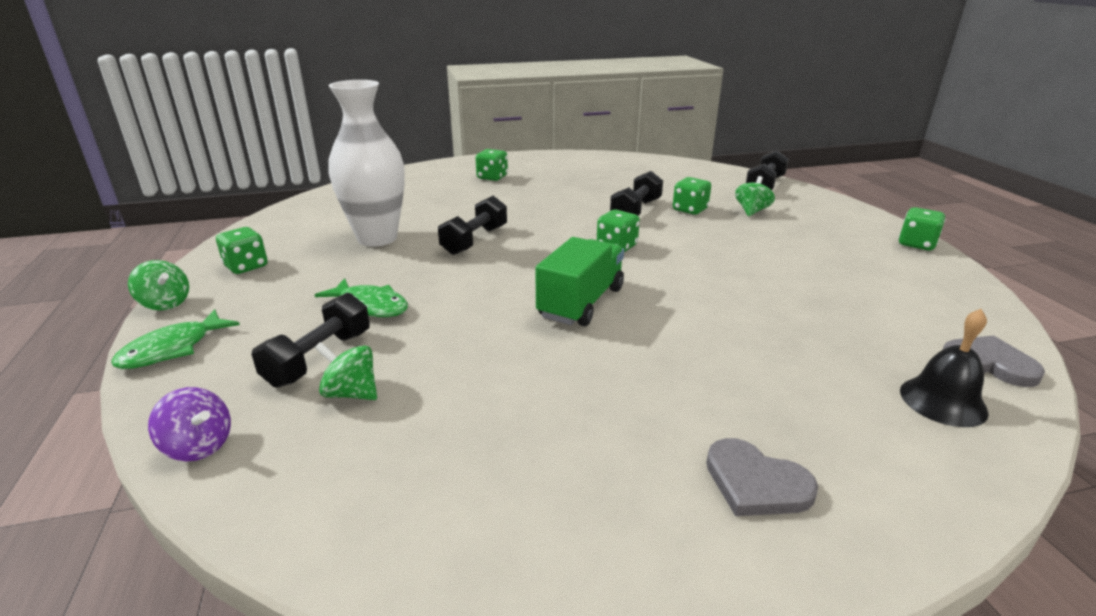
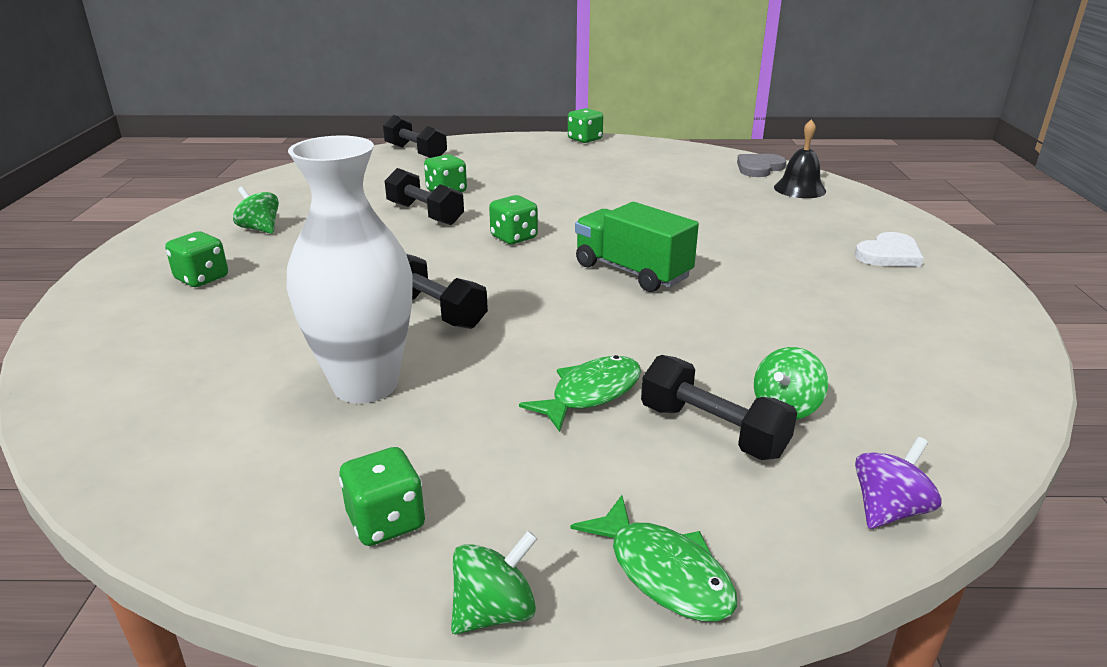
camera: 75 degrees left, 0 degrees up
(751, 211) = (474, 170): green spinning top -> green spinning top (260, 229)
(755, 483) = (889, 254): grey heart -> white heart

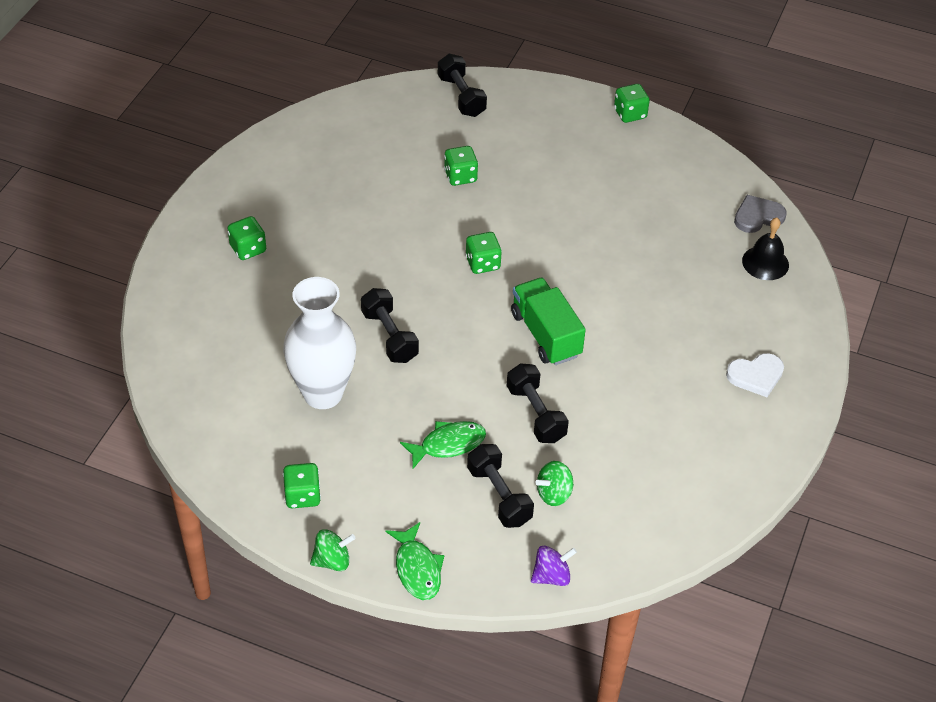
camera: 20 degrees right, 20 degrees up
(260, 229) = (299, 193): green spinning top -> none
(425, 214) = (429, 208): black dumbbell -> black dumbbell (536, 414)

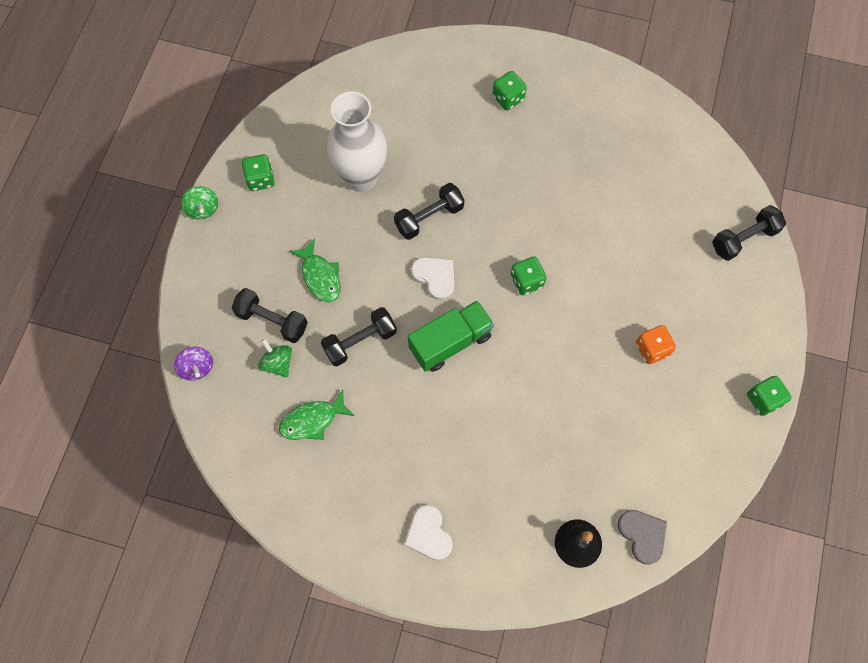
camera: 85 degrees right, 20 degrees up
(417, 569) = (199, 268): green fish -> green fish (312, 420)
(460, 176) = (633, 250): green dice -> none
(465, 339) = (435, 277): none -> white heart
(499, 496) = (272, 320): black dumbbell -> black dumbbell turned 60 degrees clockwise
(571, 180) = (652, 349): none -> orange dice

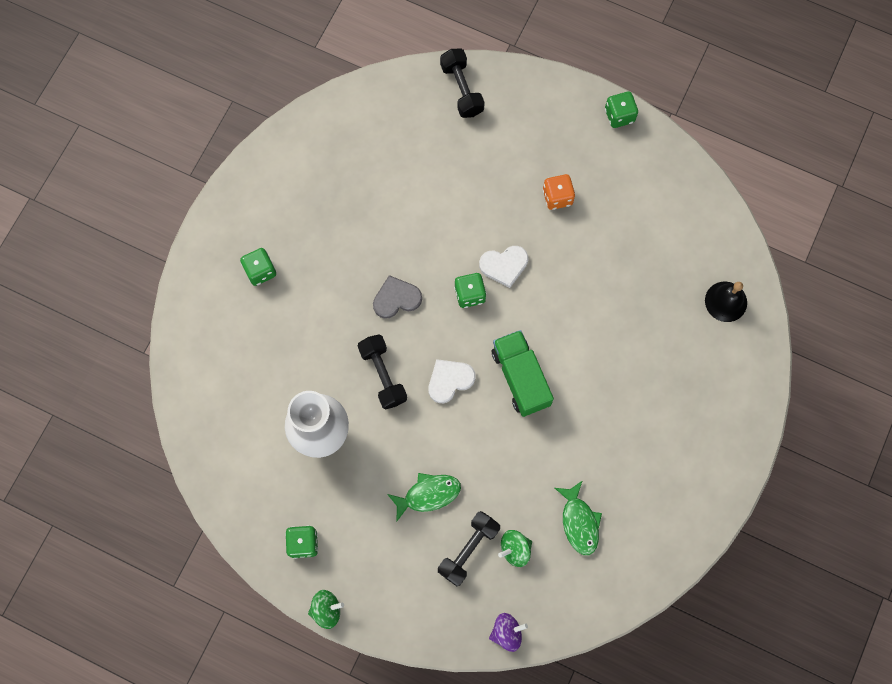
camera: 80 degrees left, 5 degrees up
(360, 341) = (505, 464): black dumbbell -> none
(428, 534) = (702, 430): white heart -> white heart (504, 265)
(642, 535) = (725, 246): grey heart -> grey heart (396, 298)

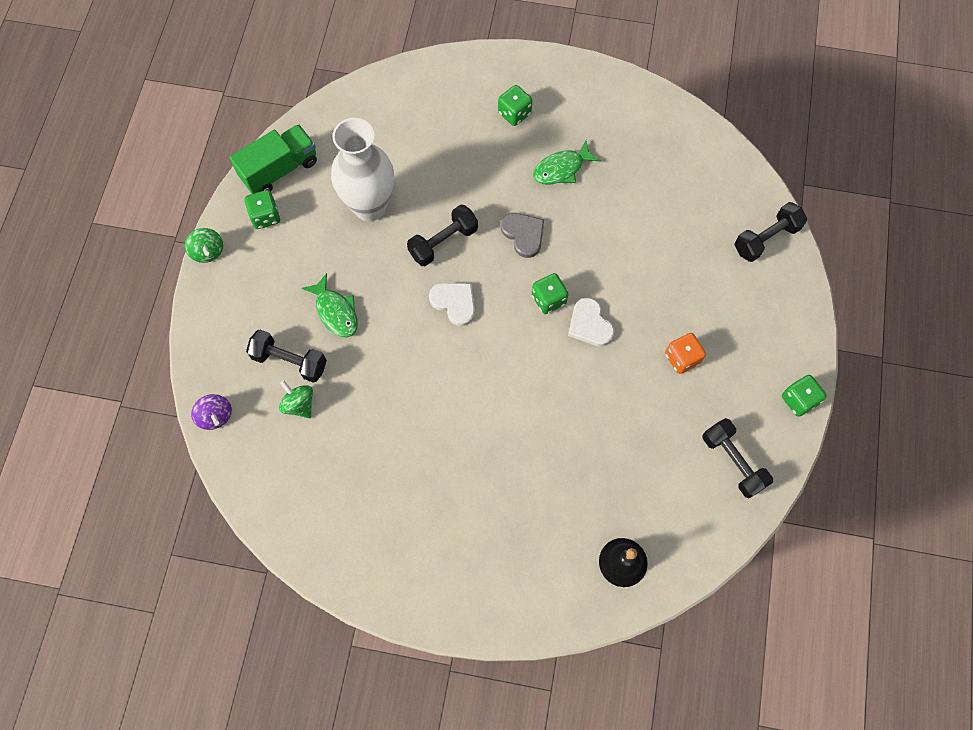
camera: 75 degrees right, 5 degrees down
(520, 378) = (476, 368): green truck -> green truck (279, 169)
(579, 522) = (340, 460): green fish -> green fish (561, 169)
(660, 186) = (733, 462): none -> black dumbbell

